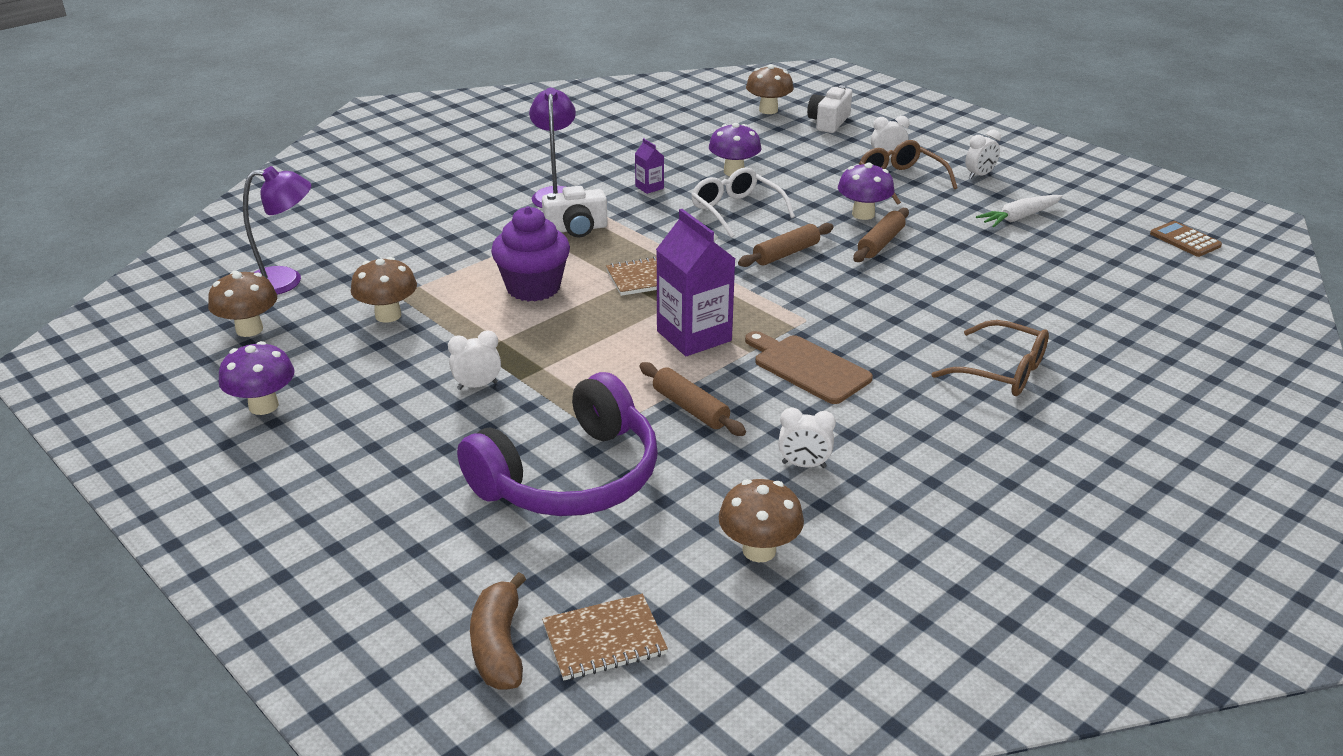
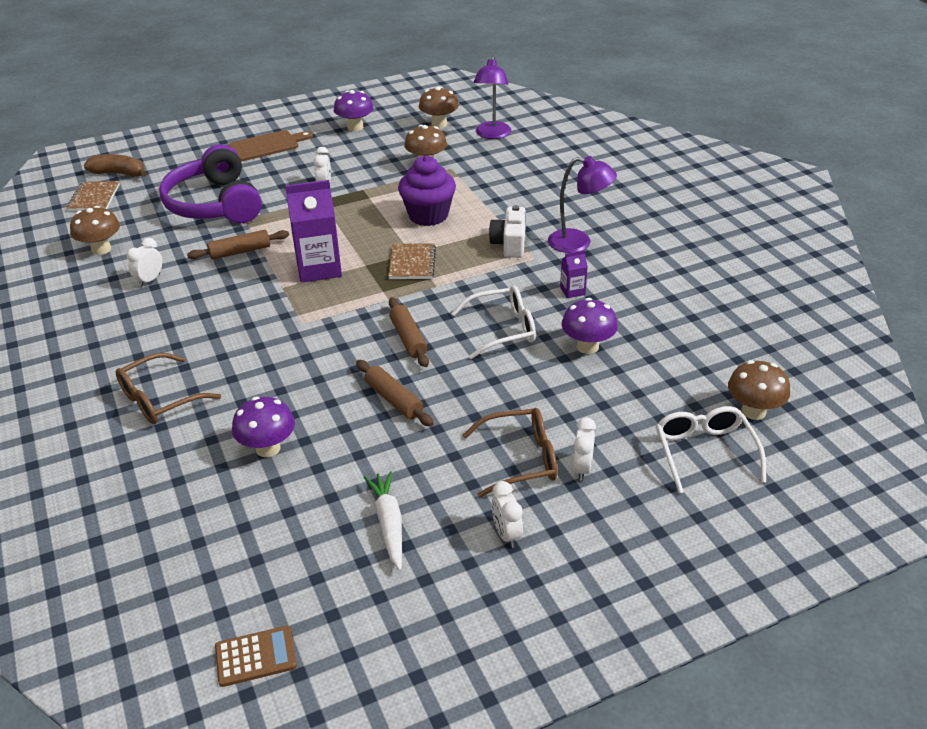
camera: 110 degrees right, 5 degrees up
(808, 368) = (242, 307): brown cutting board -> brown cutting board (266, 146)
(828, 122) = (704, 452): white camera -> white glasses
(863, 214) = (456, 406): purple mushroom -> purple mushroom (268, 448)

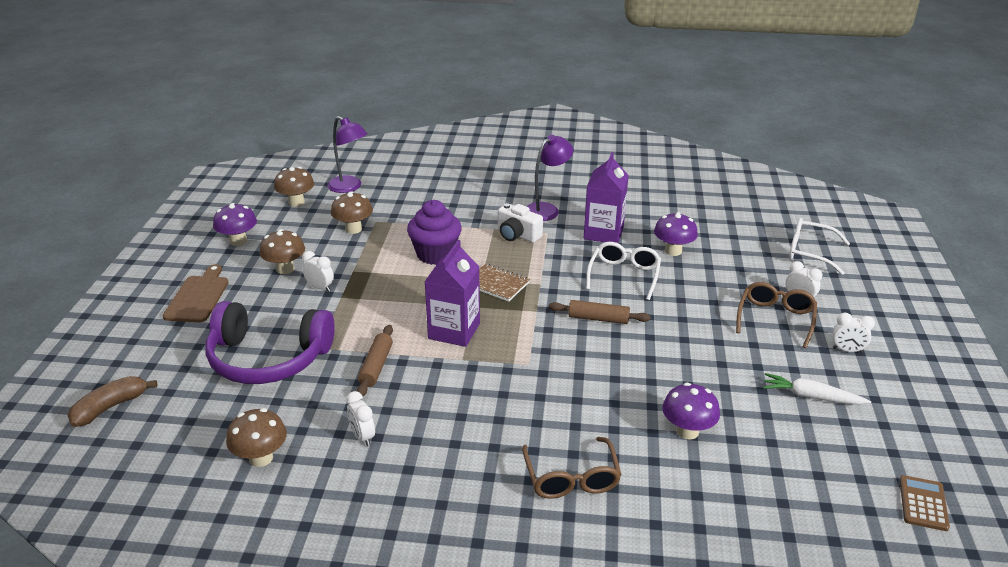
camera: 60 degrees left, 5 degrees down
(94, 198) = (140, 439): brown notebook -> none
(394, 399) = (670, 350): brown rolling pin -> none
(572, 291) = (603, 233): purple carton -> purple carton, size x2.15
(753, 411) = (782, 223): brown mushroom -> brown mushroom (285, 269)

